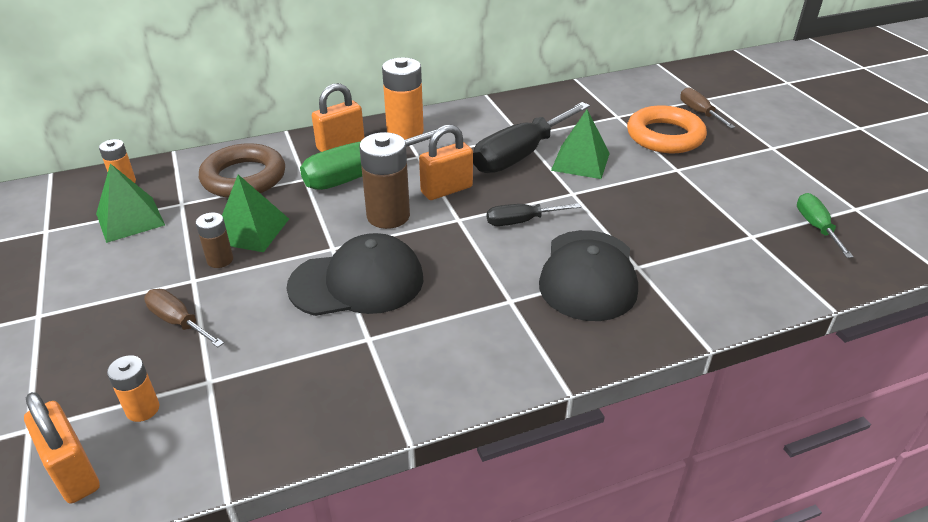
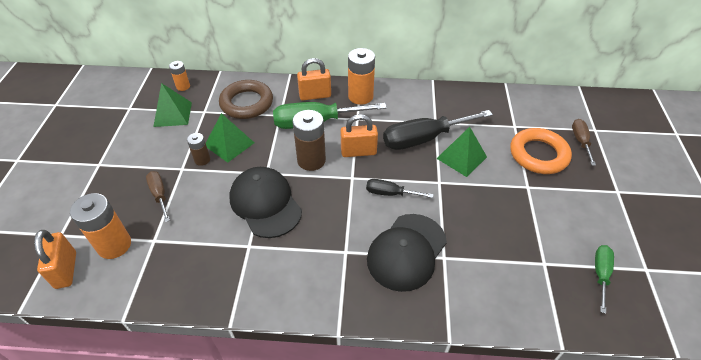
camera: 25 degrees right, 10 degrees up
(143, 409) = (114, 245): orange battery -> orange battery, size x1.81
(357, 282) = (265, 203): black cap -> black cap turned 135 degrees counterclockwise

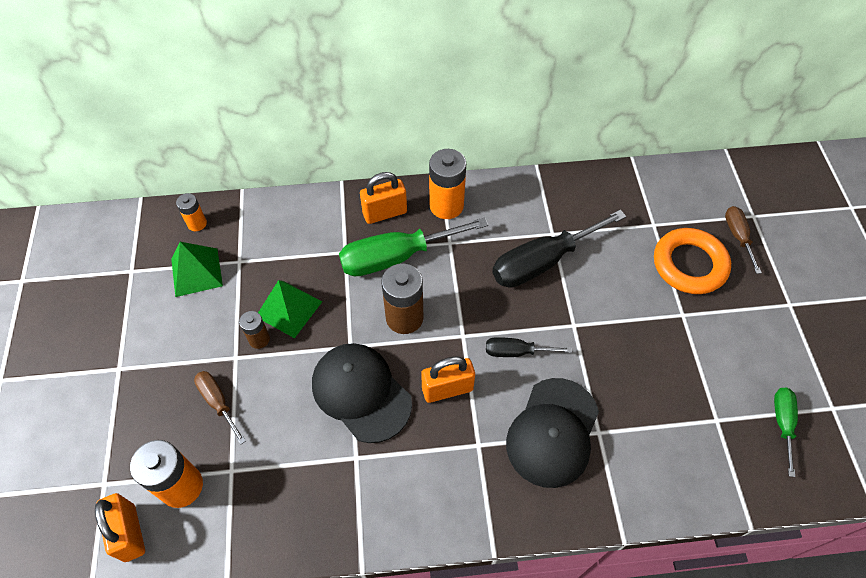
camera: 10 degrees left, 10 degrees up
(247, 103) = (294, 239): brown ring -> none
(358, 152) = (463, 295): orange padlock -> orange padlock (447, 389)
(461, 157) = (595, 283): green pyramid -> none

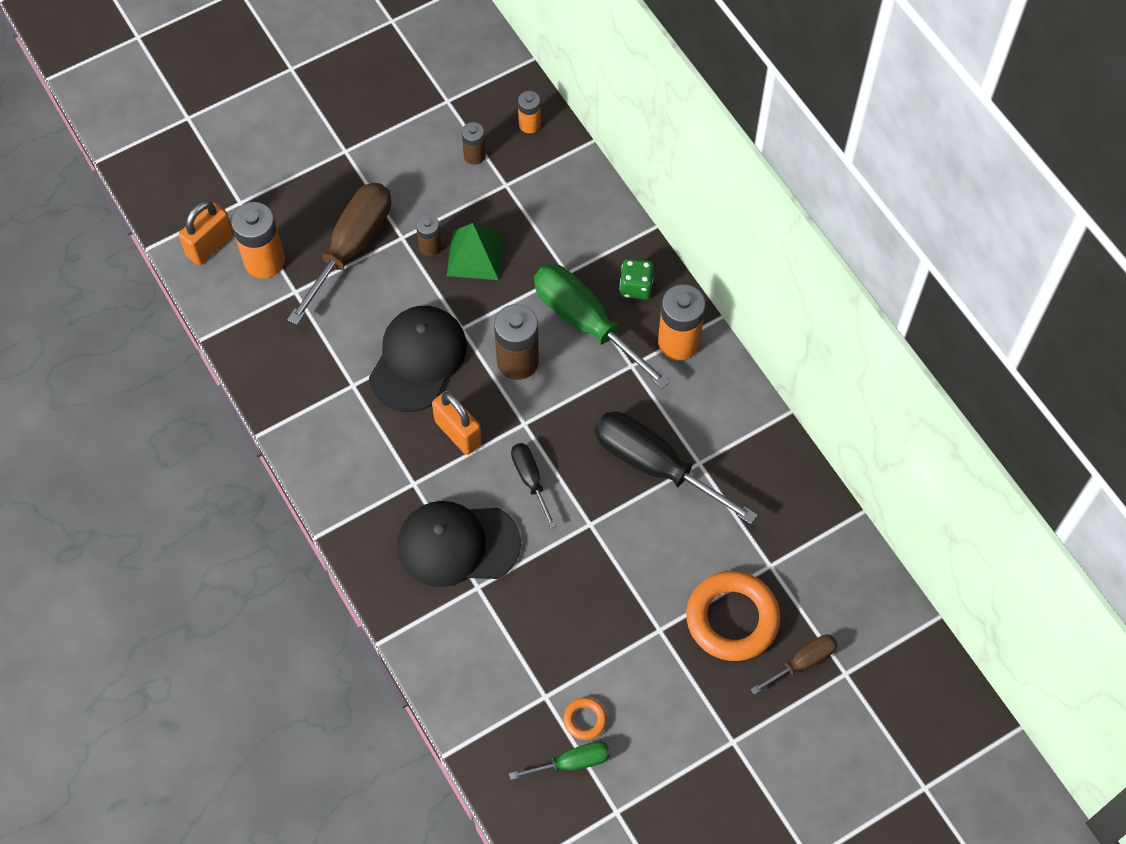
camera: 65 degrees right, 5 degrees up
(196, 272) = (474, 155): green pyramid -> brown battery
(218, 402) = (351, 247): brown screwdriver -> brown screwdriver, size x1.92
(385, 213) = (636, 287): orange padlock -> green dice
(746, 398) = (585, 719): none -> orange ring

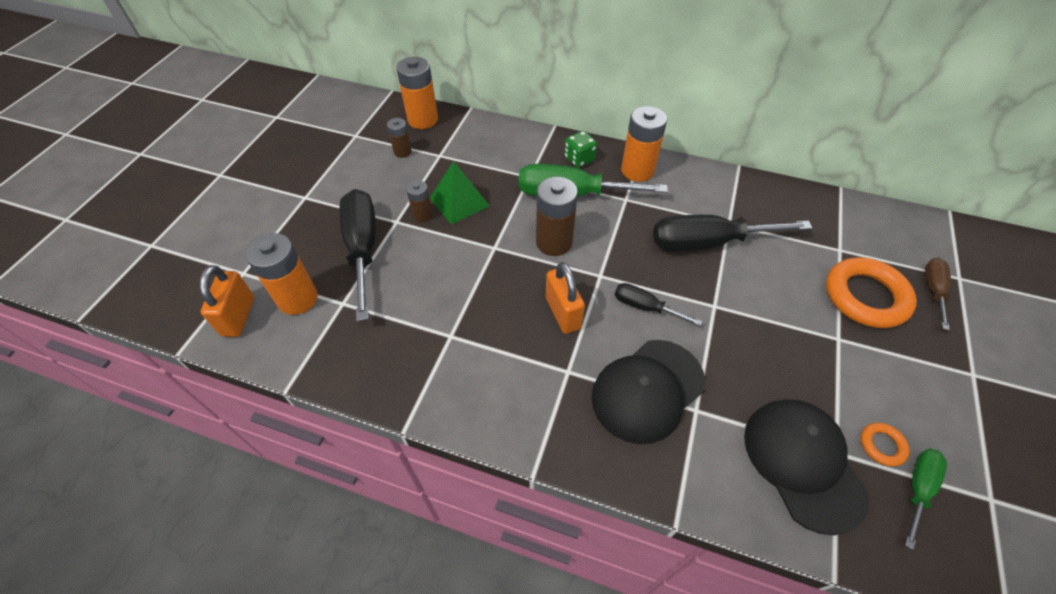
camera: 40 degrees left, 10 degrees down
(351, 247) = (363, 248): brown screwdriver -> black screwdriver
(418, 360) = (484, 286): black cap -> black cap (803, 463)
(458, 433) = (563, 313): orange padlock -> orange padlock turned 60 degrees clockwise
(529, 124) = (423, 120): orange battery -> orange battery, size x1.81

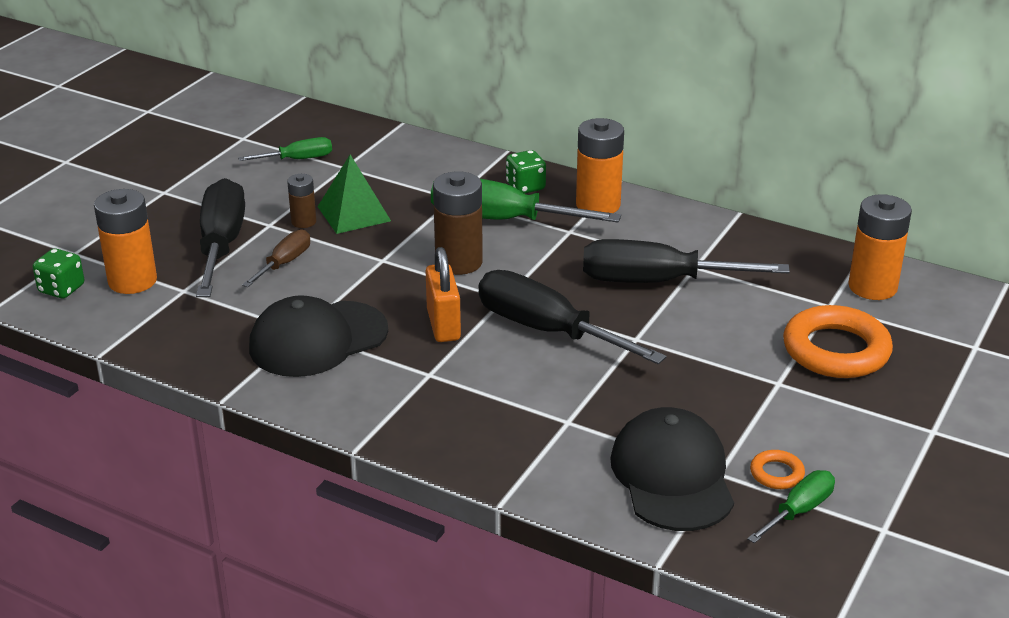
camera: 10 degrees right, 20 degrees down
(238, 316) = (61, 289): orange padlock -> green dice
(402, 152) = (298, 159): brown battery -> green screwdriver
(423, 120) = (334, 129): orange battery -> orange battery (872, 287)
(645, 307) = (547, 330): black screwdriver -> black screwdriver, size x1.92
(647, 390) = (517, 399): black cap -> black cap (318, 339)
(933, 290) = (931, 354): brown screwdriver -> brown screwdriver (284, 263)

